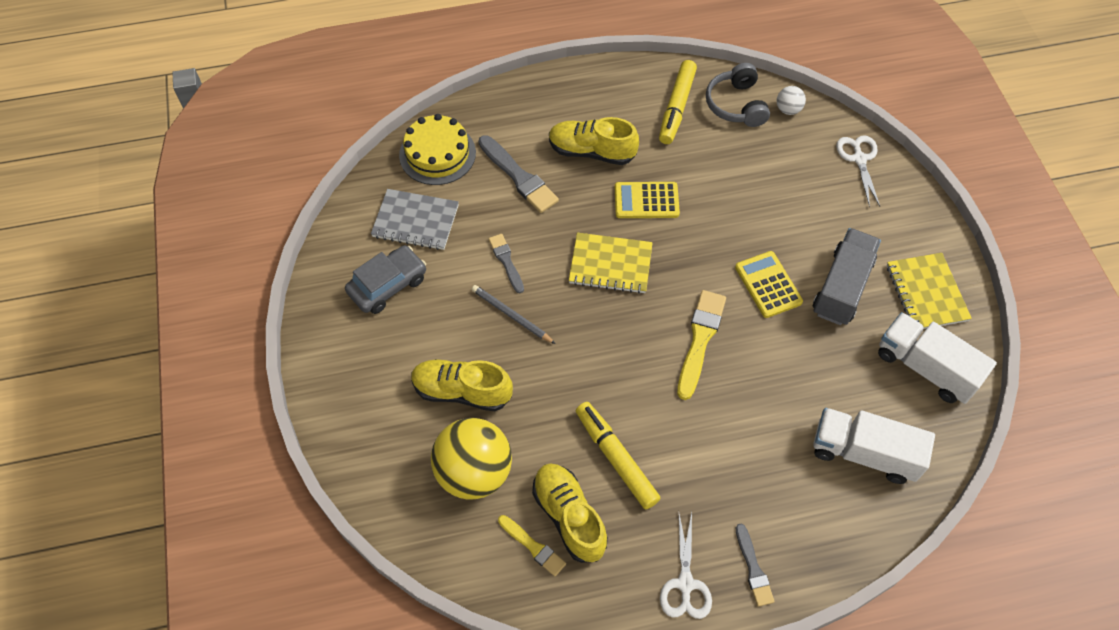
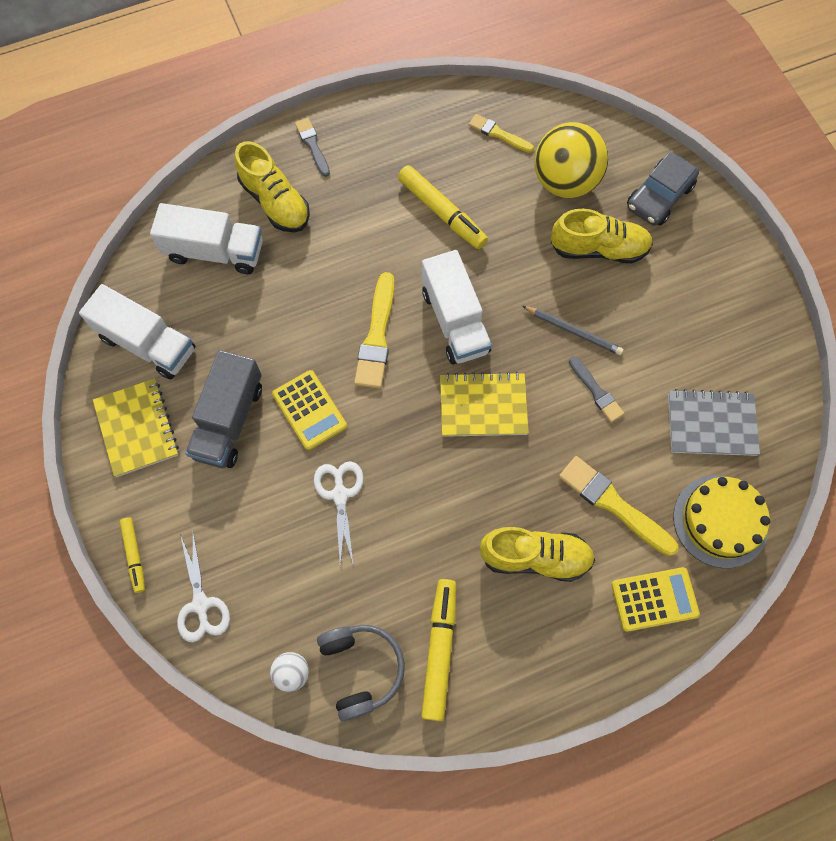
camera: 170 degrees right, 10 degrees up
(388, 285) = (711, 343): grey car -> grey car (659, 196)
(519, 177) = (613, 504): grey brush -> yellow brush
(569, 517) = (473, 160): yellow shoe -> yellow shoe (275, 202)
(622, 342) = (455, 321): none -> white truck
(646, 201) = (457, 496): yellow calculator -> yellow calculator (654, 599)
(685, 584) = (368, 126): white scissors -> white scissors (340, 495)
(916, 198) = (134, 555): none -> yellow marker

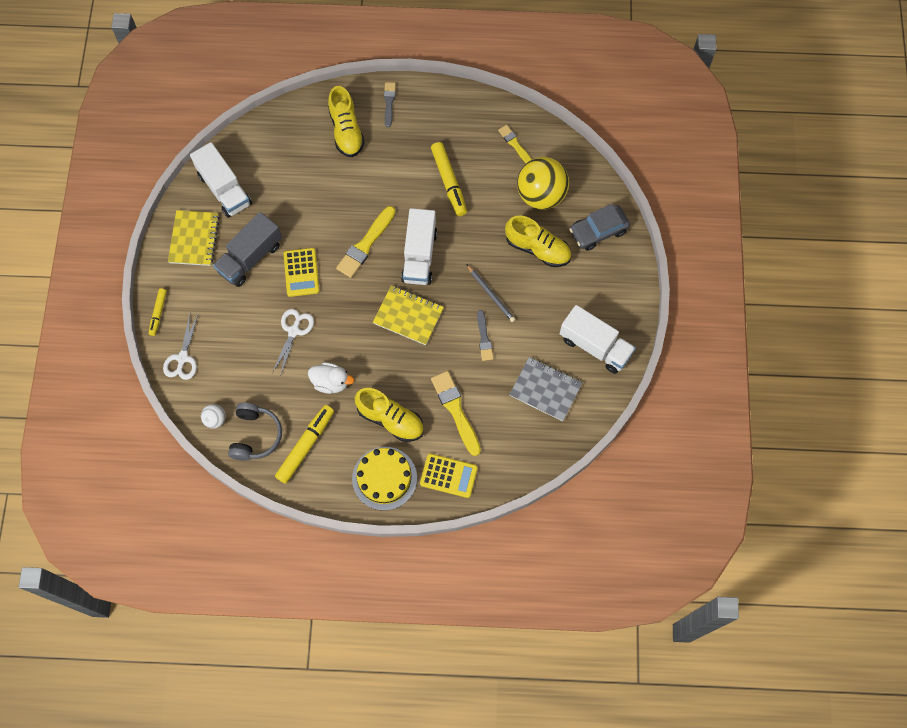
camera: 25 degrees right, 0 degrees up
(215, 252) = (293, 148): white truck -> white truck (595, 346)
(427, 543) = (331, 382): none -> white duck
(720, 521) = (516, 449): yellow cake -> yellow cake (384, 478)

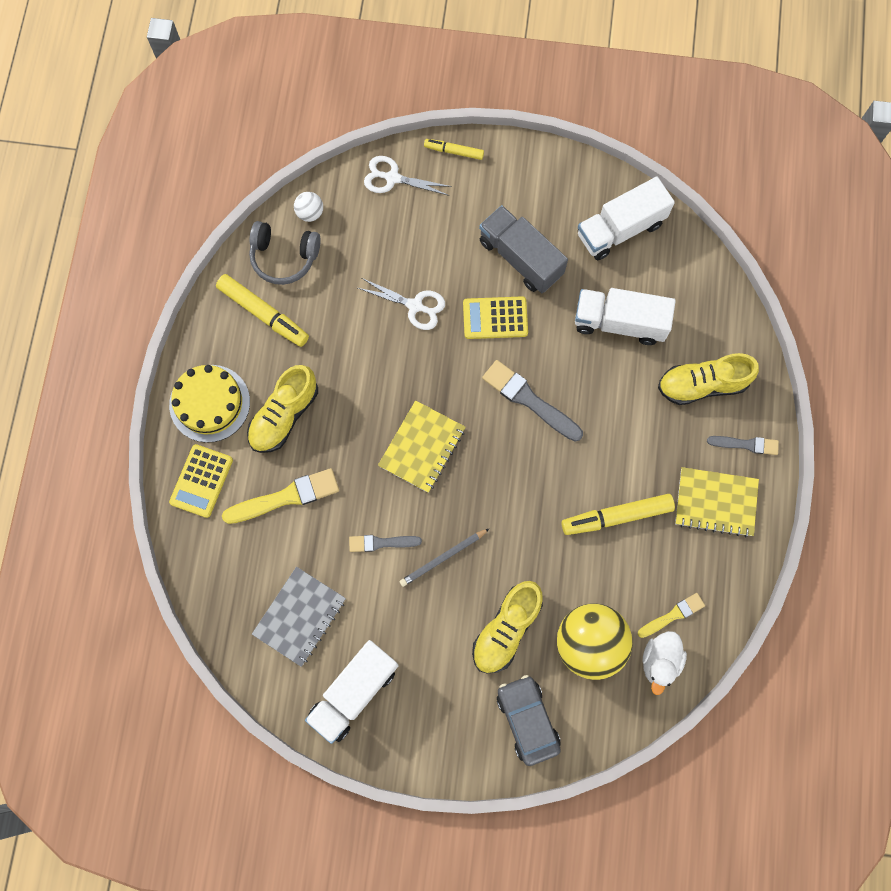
camera: 95 degrees right, 5 degrees up
(194, 239) = (551, 193): yellow notebook -> yellow notebook (715, 502)
(331, 382) = (342, 347): white duck -> white duck (660, 661)
(365, 244) = (529, 400): yellow brush -> grey brush
(419, 256) = (507, 468): white truck -> white truck (619, 322)

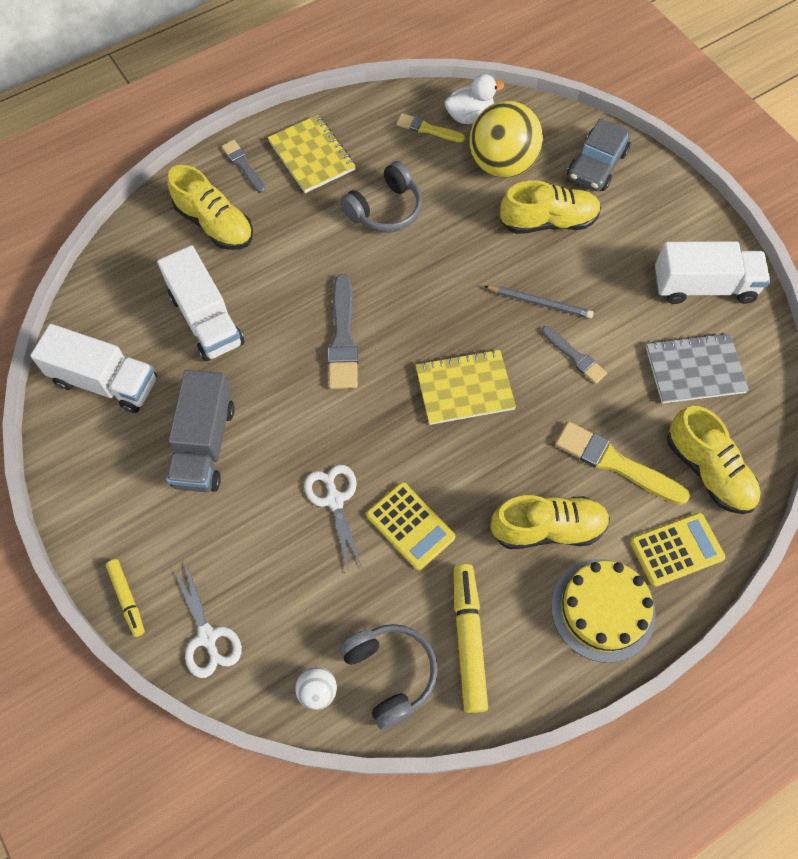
camera: 130 degrees left, 10 degrees down
(228, 552) = (708, 470): none -> yellow shoe
(495, 318) = (287, 421): yellow calculator -> yellow calculator (410, 526)
(617, 516) = (385, 210): yellow marker -> grey headphones

